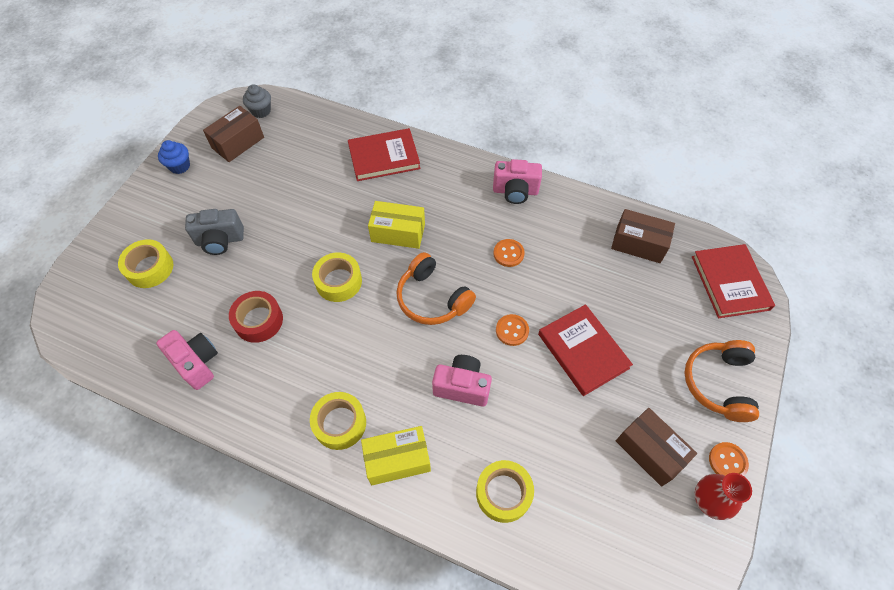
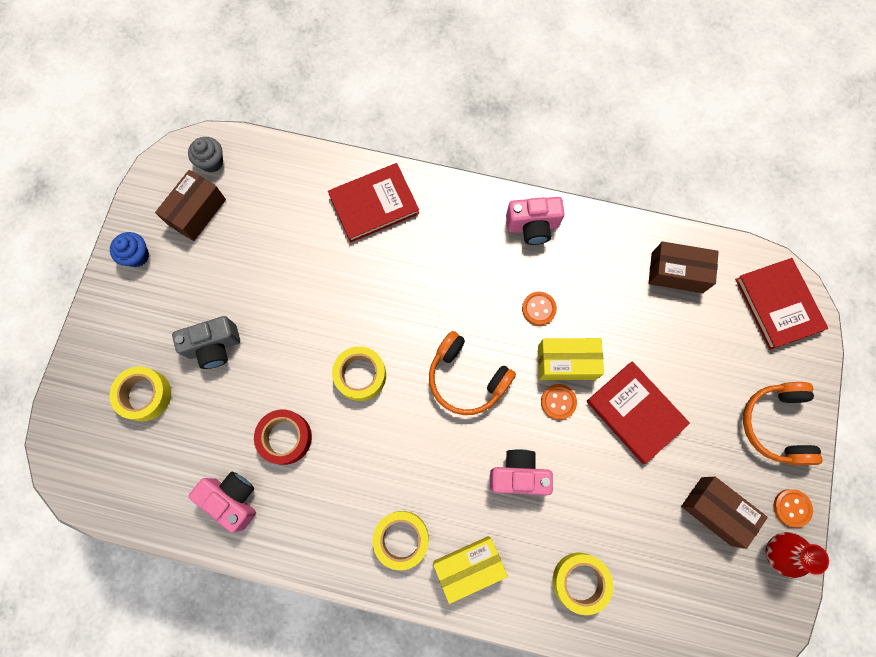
camera: 10 degrees left, 15 degrees up
(398, 233) = (412, 303): yellow box -> yellow box (566, 362)

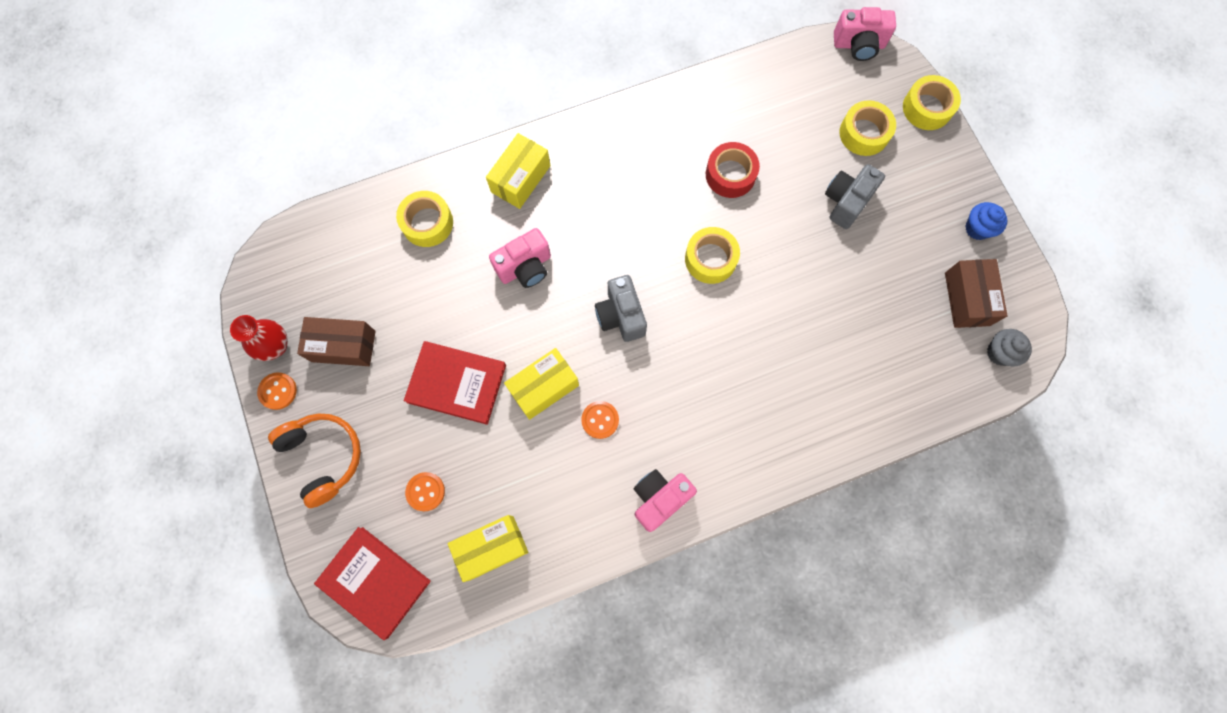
camera: 145 degrees right, 0 degrees up
(232, 499) = (732, 110): pink camera -> pink camera (858, 45)
(374, 204) = (822, 416): red book -> none
(401, 539) = (585, 164): yellow tape -> yellow tape (927, 108)
(467, 378) = (621, 316): orange headphones -> grey camera
(558, 402) = (529, 348): orange button -> orange button (425, 491)
(677, 272) = (491, 547): brown box -> yellow box

